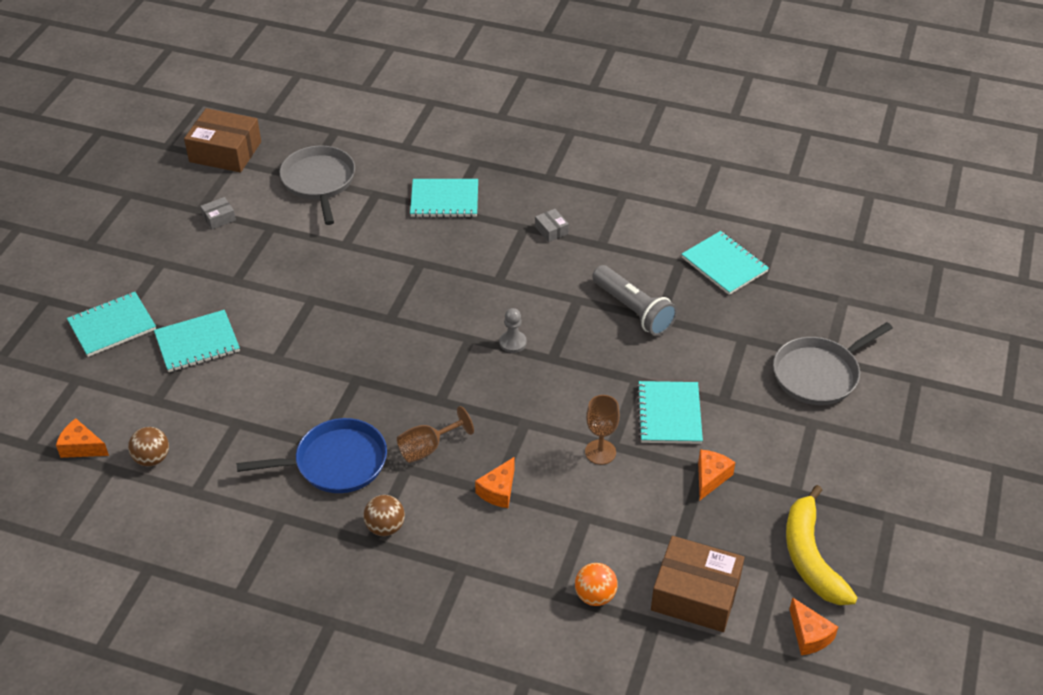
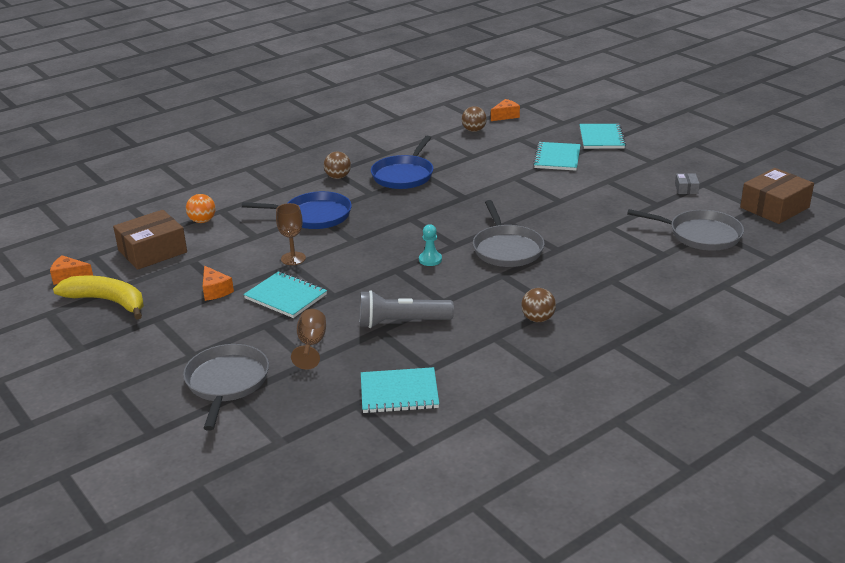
camera: 125 degrees right, 15 degrees down
(427, 448) = (377, 204): brown goblet -> brown goblet (311, 344)
(444, 200) = (627, 281): turquoise notebook -> none
(447, 297) = (507, 249): none -> grey pan
(498, 491) = (314, 215): orange cheese -> blue pan
(513, 343) = (430, 260): grey pawn -> turquoise pawn
(551, 230) = (538, 319): grey box -> brown ball

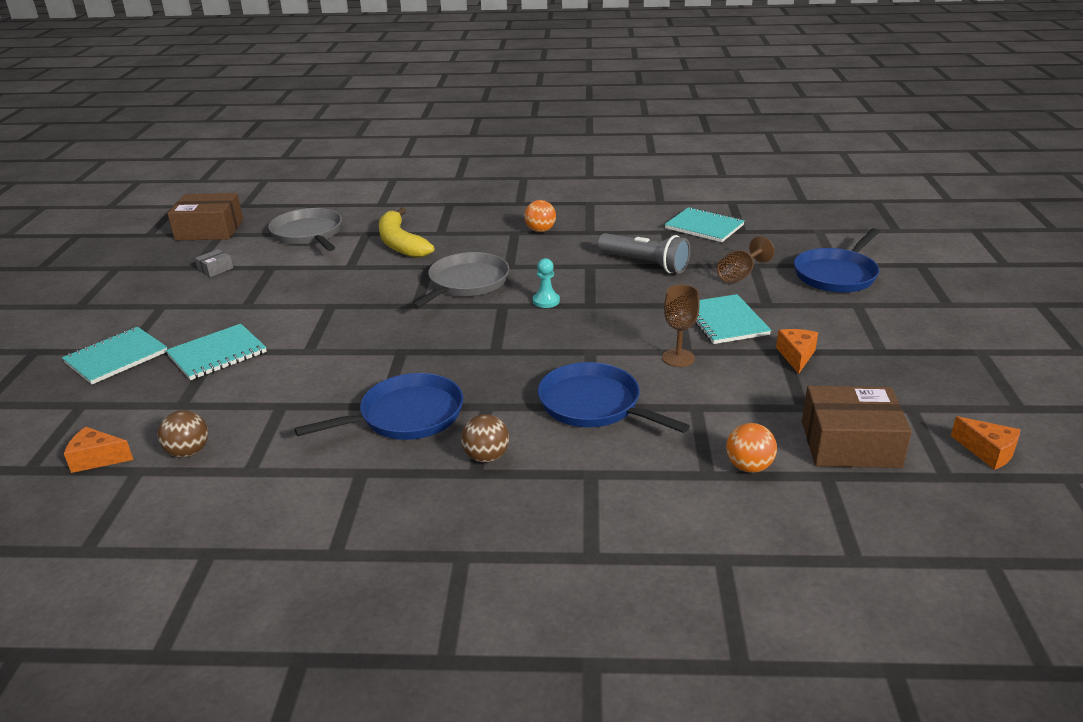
camera: 140 degrees left, 0 degrees up
(108, 301) = (936, 393): yellow banana -> yellow banana (400, 243)
(226, 382) = (836, 275): grey pan -> blue pan
(538, 319) = (540, 230): brown ball -> orange ball

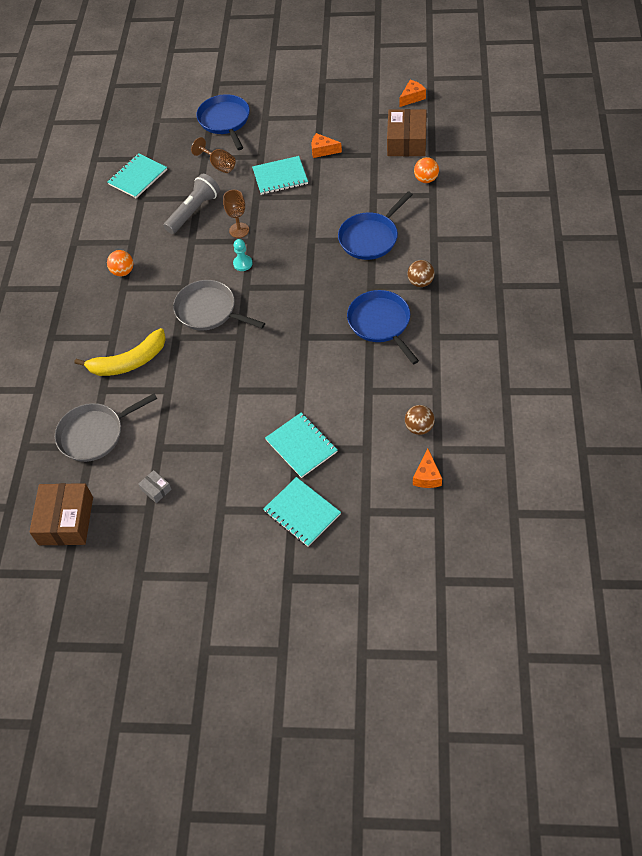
camera: 85 degrees left, 25 degrees up
(678, 358) = (322, 200): brown goblet -> brown goblet (239, 230)
(836, 275) = (225, 121): blue pan -> blue pan turned 150 degrees counterclockwise

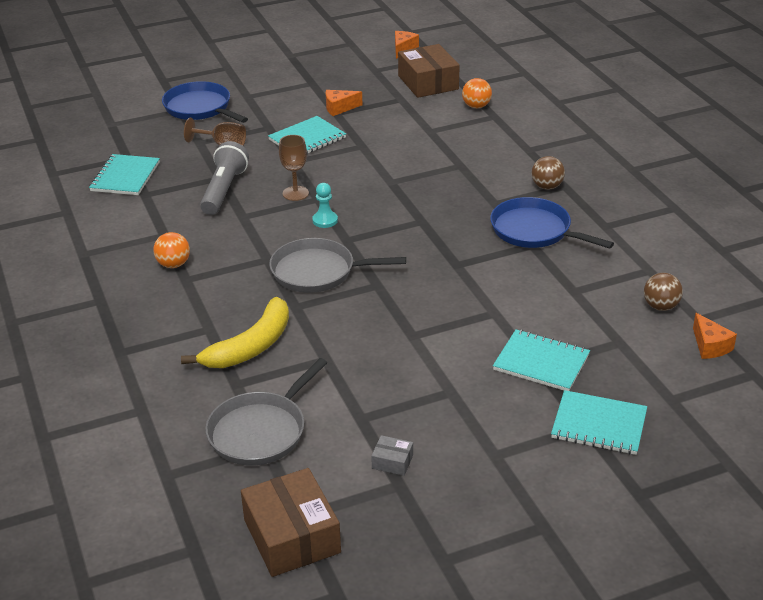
camera: 30 degrees left, 20 degrees down
(370, 238) = (457, 164): blue pan -> none

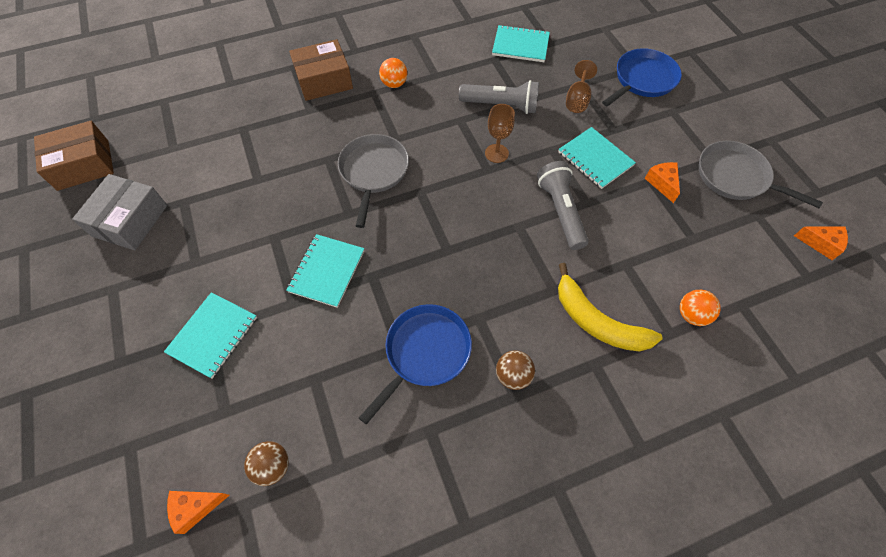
camera: 90 degrees right, 25 degrees up
(251, 346) = (283, 134): yellow banana -> yellow banana (597, 321)
(260, 431) = (188, 144): grey pan -> grey pan (735, 177)
(325, 220) = (451, 175): turquoise pawn -> none
(372, 159) = (560, 211): none -> grey flashlight
(392, 462) = (130, 220): grey box -> grey box, size x2.26
(428, 82) = (740, 266): brown box -> brown box (324, 80)
(599, 425) = (118, 374): turquoise notebook -> turquoise notebook (327, 271)

